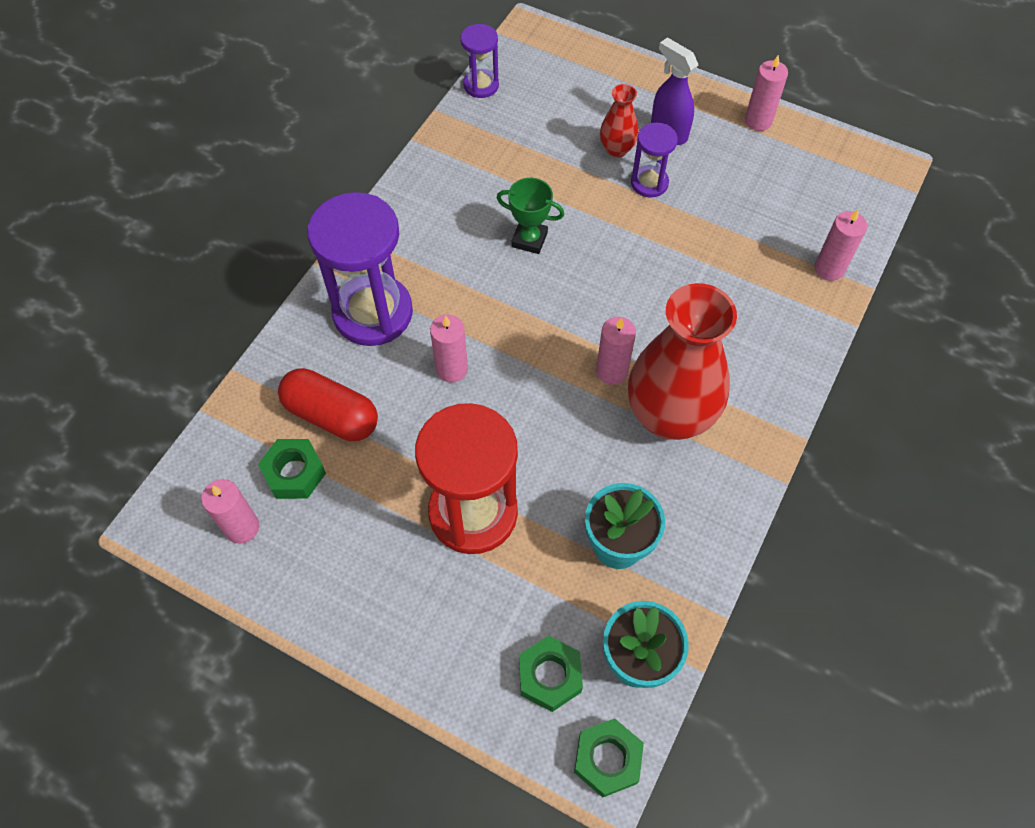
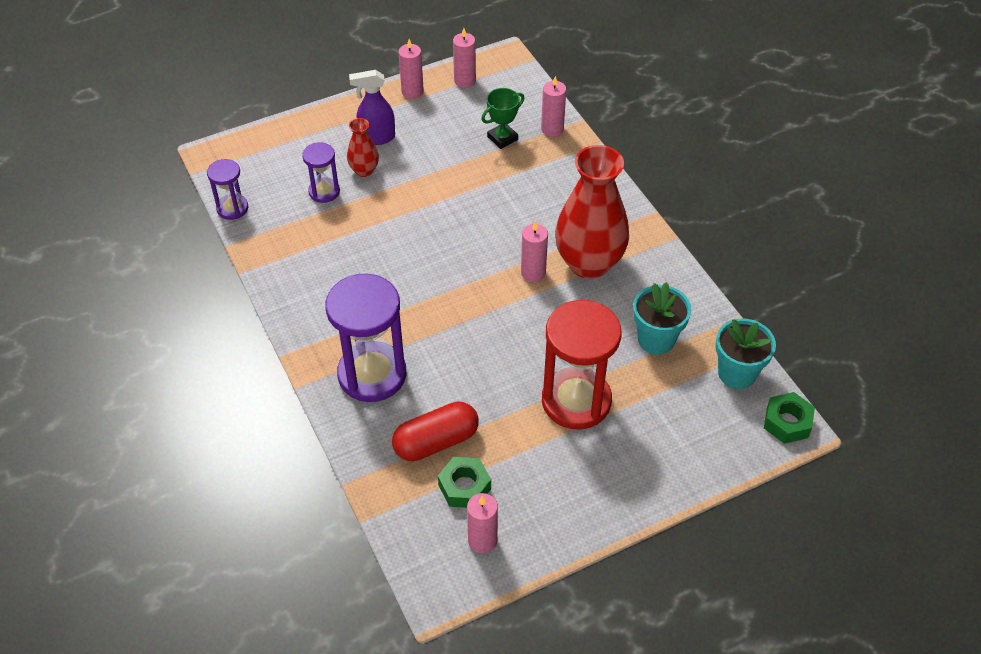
camera: 55 degrees left, 10 degrees down
(452, 369) = (458, 354): pink candle -> pink candle (465, 81)
(529, 239) = (393, 256): green trophy -> green trophy (502, 138)
(549, 676) = (716, 422): green nut -> none
(649, 183) = (408, 171): purple hourglass -> purple hourglass (324, 191)

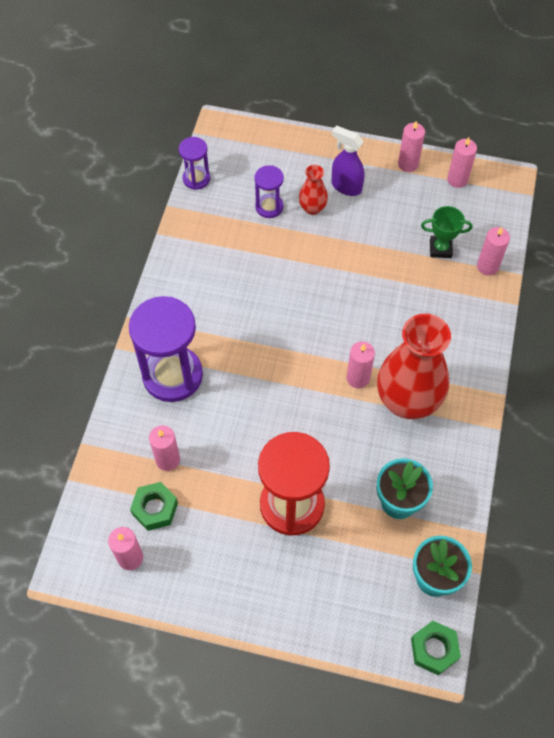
camera: 40 degrees right, 10 degrees up
(436, 441) = (167, 459): red capsule -> pink candle

